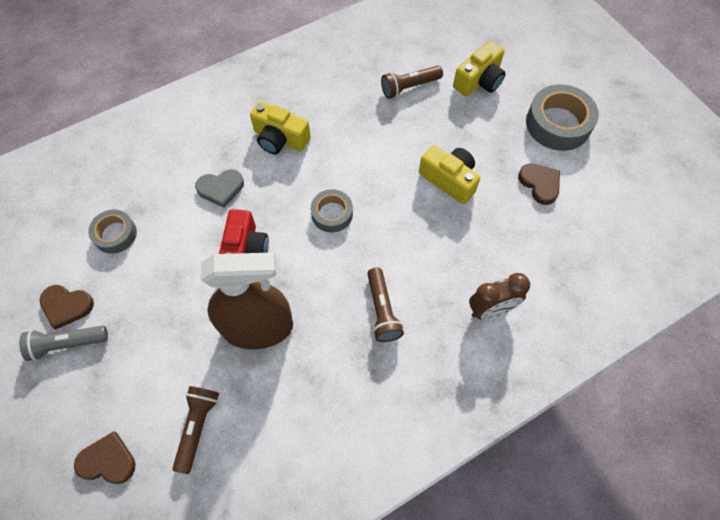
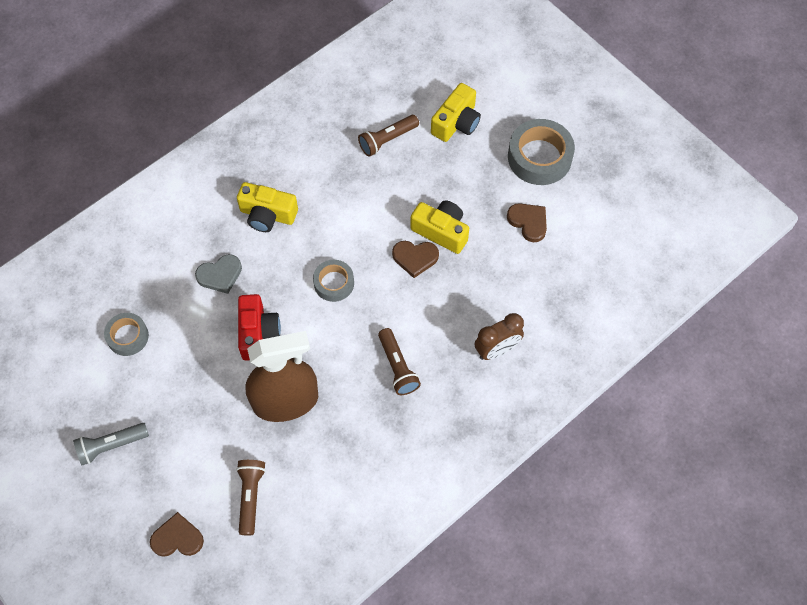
camera: 10 degrees left, 0 degrees up
(66, 306) = (100, 412): brown heart -> brown heart (415, 258)

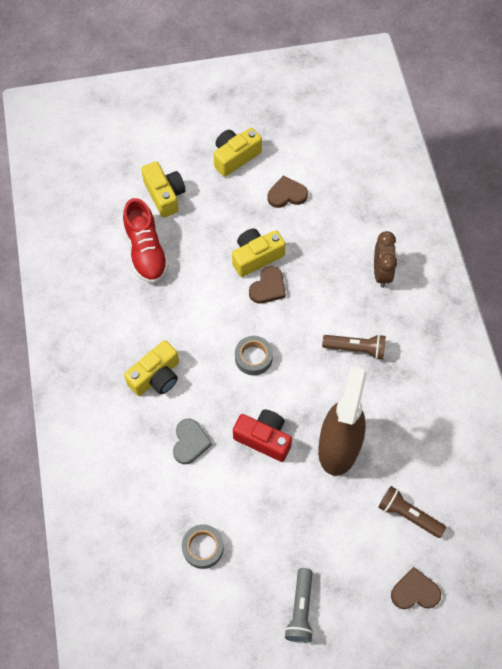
camera: 60 degrees left, 0 degrees up
(177, 538) = (415, 591): brown heart -> brown heart turned 60 degrees clockwise
(387, 140) = (146, 252): brown flashlight -> red shoe
(539, 157) = (235, 157): grey tape -> yellow camera

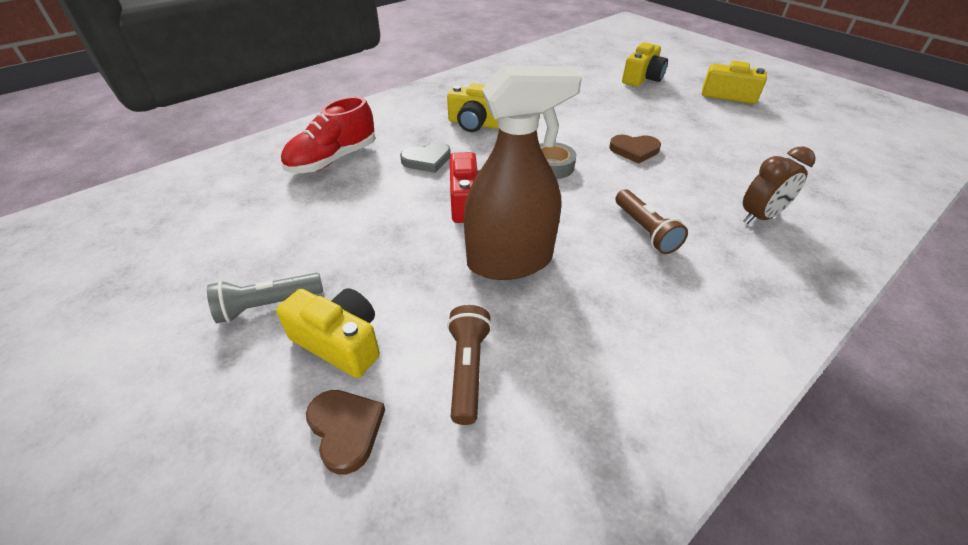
camera: 60 degrees right, 20 degrees down
(146, 252) = (583, 86): red shoe -> red shoe (333, 159)
(203, 548) = (316, 203): grey tape -> none
(256, 257) = (654, 134): yellow camera -> yellow camera (340, 342)
(286, 194) = (740, 129): brown heart -> none

